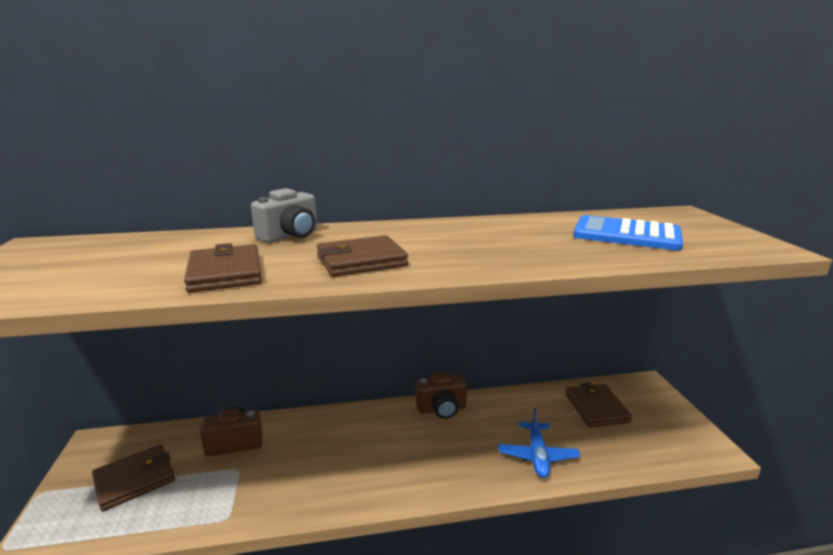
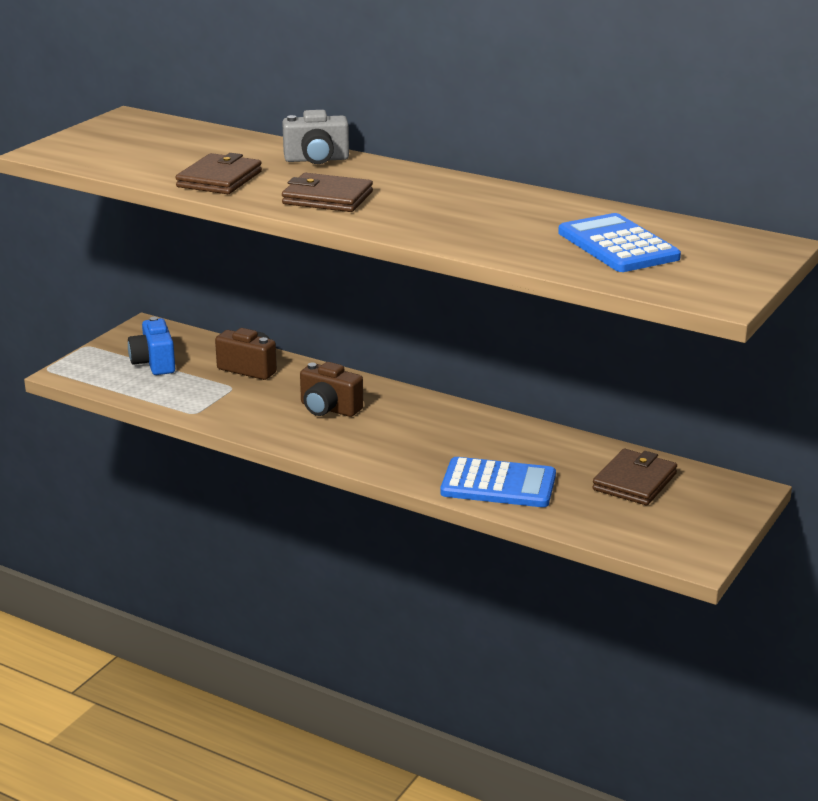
camera: 40 degrees right, 5 degrees up
(135, 479) = (154, 363): brown wallet -> blue camera
(441, 409) = (466, 417): brown camera -> brown camera (329, 409)
(537, 456) = (498, 484): blue plane -> blue calculator

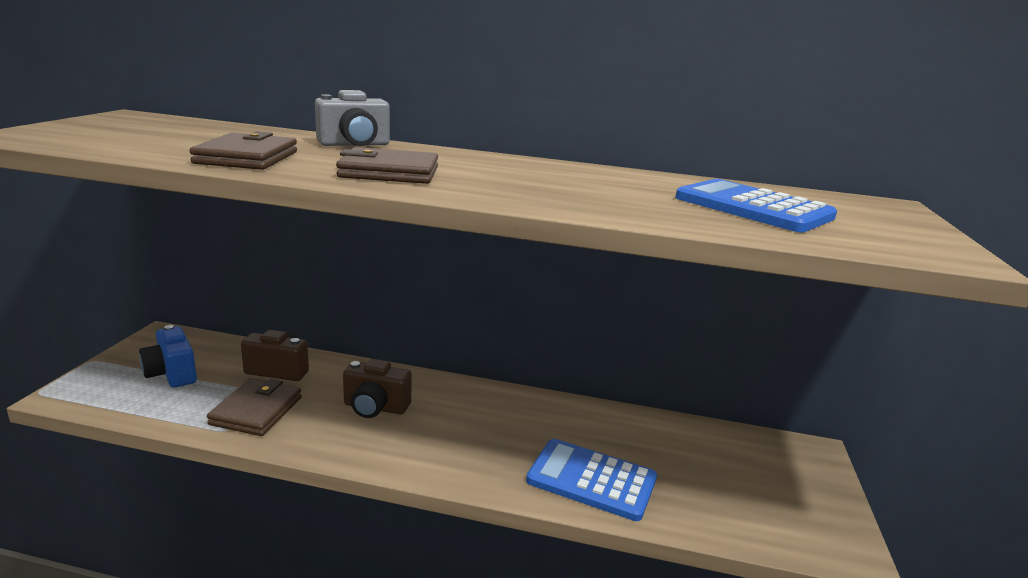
camera: 20 degrees left, 5 degrees down
(498, 484) = (591, 480): blue calculator -> blue calculator turned 150 degrees counterclockwise
(634, 482) = (714, 456): brown wallet -> brown wallet (256, 411)

